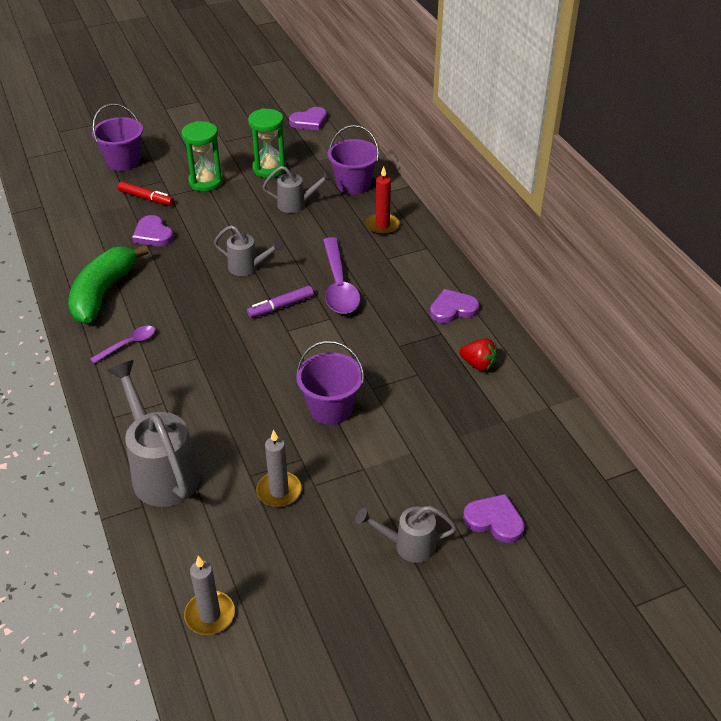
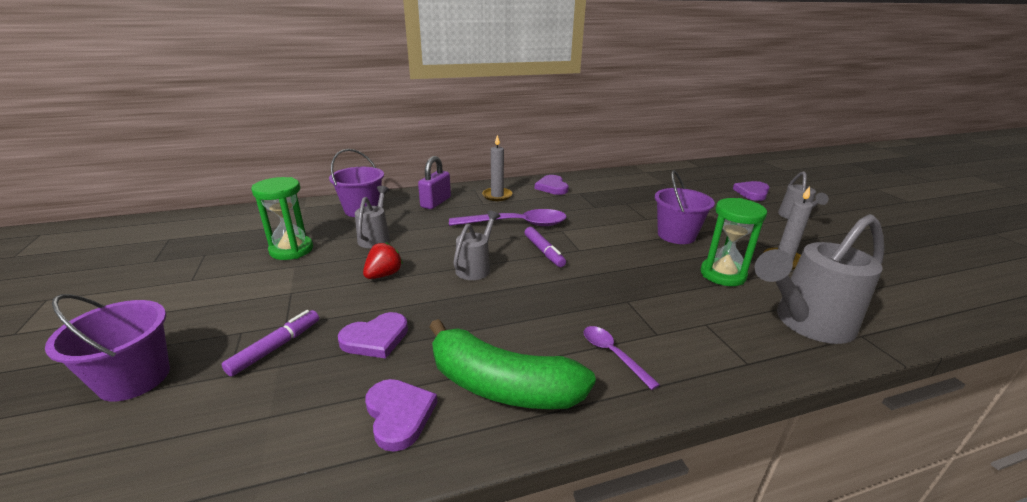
camera: 85 degrees left, 15 degrees down
(146, 198) = (275, 347): red marker -> purple marker
(206, 182) = (279, 293): green hourglass -> green hourglass (722, 275)
(210, 615) = (943, 295): grey candle -> grey candle (497, 196)
(309, 121) = (218, 224): purple heart -> purple heart (399, 415)
(382, 225) = (436, 202): red candle -> purple padlock
(478, 364) = (612, 185): red strawberry -> red strawberry (383, 275)

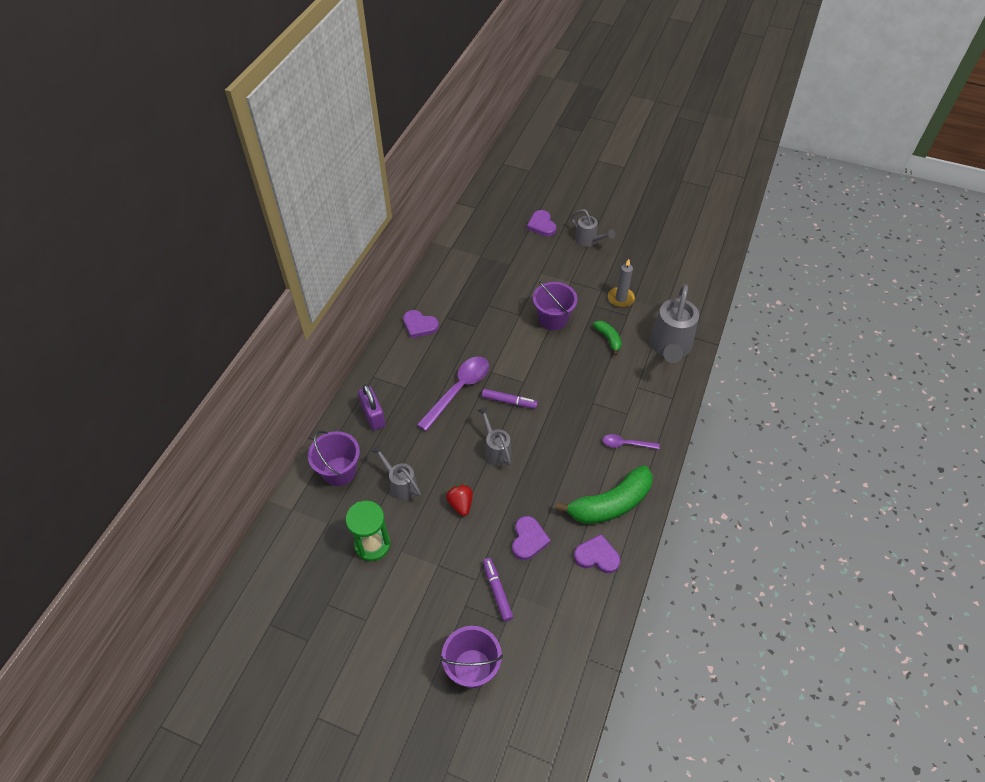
camera: 50 degrees left, 25 degrees up
(497, 196) = (400, 370): grey candle -> none
(722, 275) = (608, 339): green hourglass -> green banana

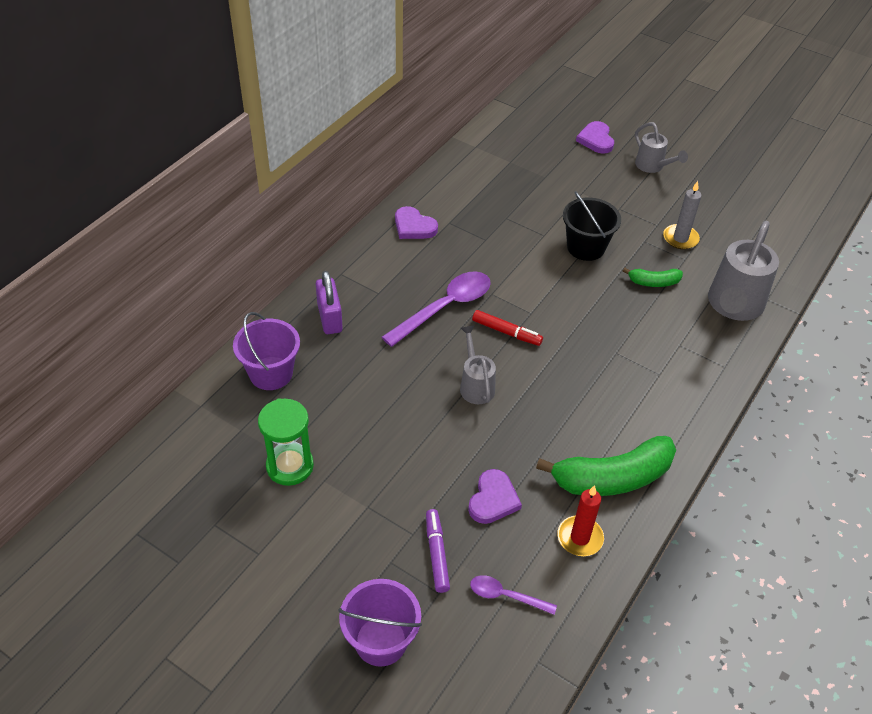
camera: 10 degrees right, 5 degrees down
(400, 484) = (343, 403): grey watering can -> none
(460, 504) = (414, 440): red strawberry -> none
(509, 401) = (506, 332): purple marker -> red marker
(553, 319) = (585, 247): purple bucket -> black bucket
(597, 556) = (580, 538): purple heart -> red candle
(608, 339) = (653, 282): green banana -> green banana turned 105 degrees clockwise
(626, 444) = (649, 410): purple spoon -> purple spoon (505, 596)

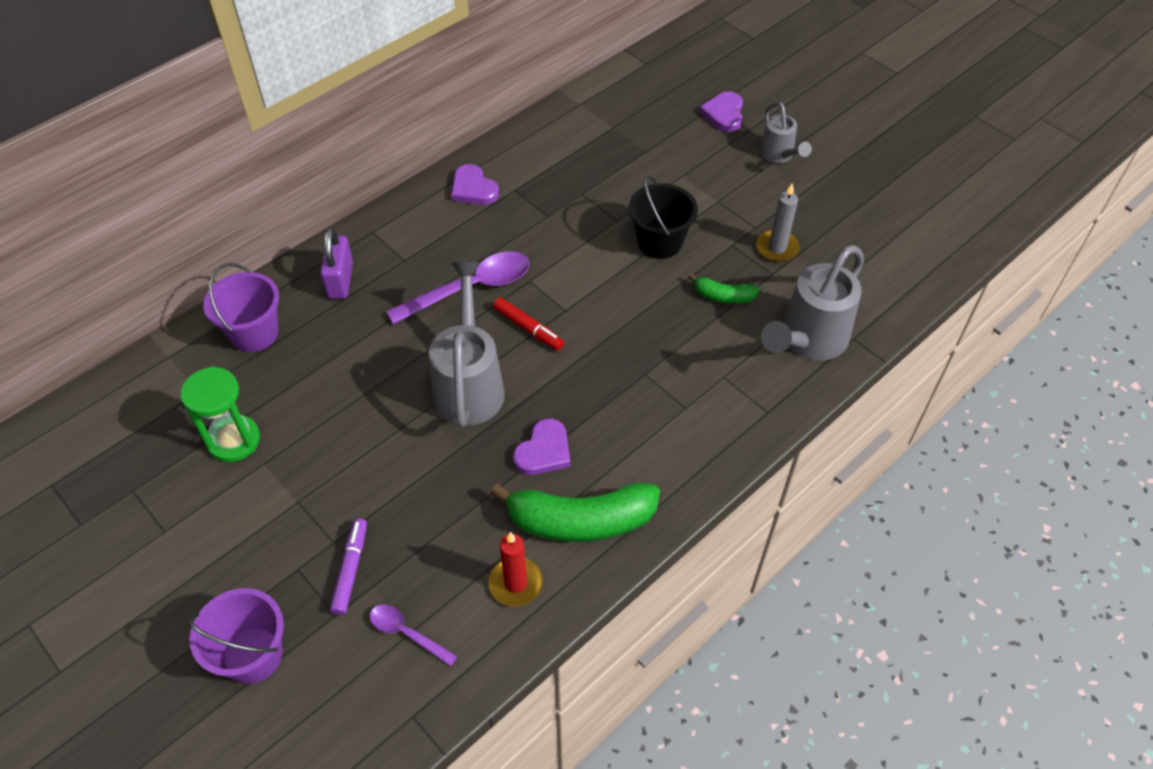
camera: 15 degrees right, 5 degrees up
(475, 385) = (469, 384): grey watering can -> grey watering can, size x1.77
(493, 499) = (436, 520): purple heart -> purple heart (544, 451)

